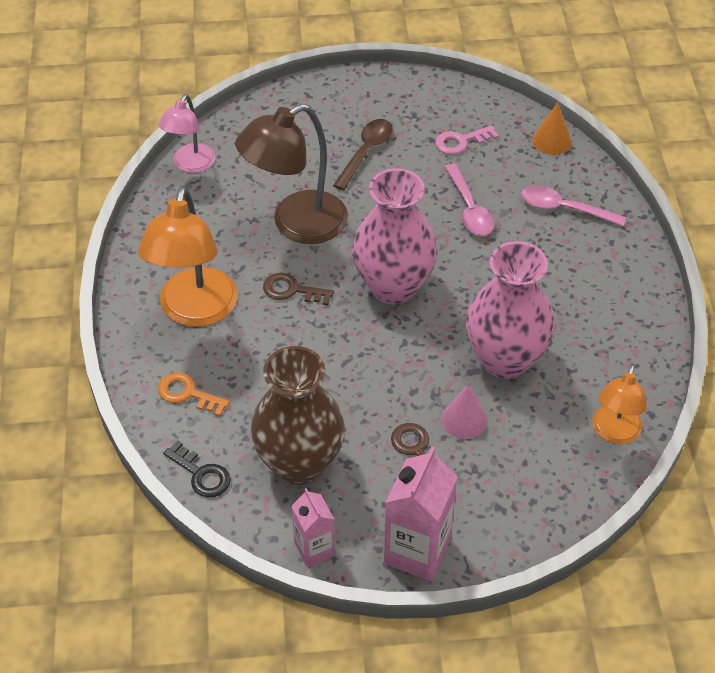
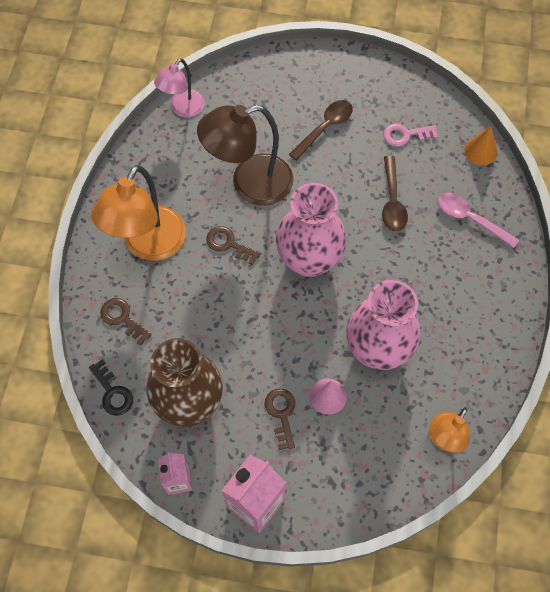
camera: 15 degrees right, 15 degrees up
(187, 394) = (122, 318): orange key -> brown key
(469, 209) = (392, 201): pink spoon -> brown spoon

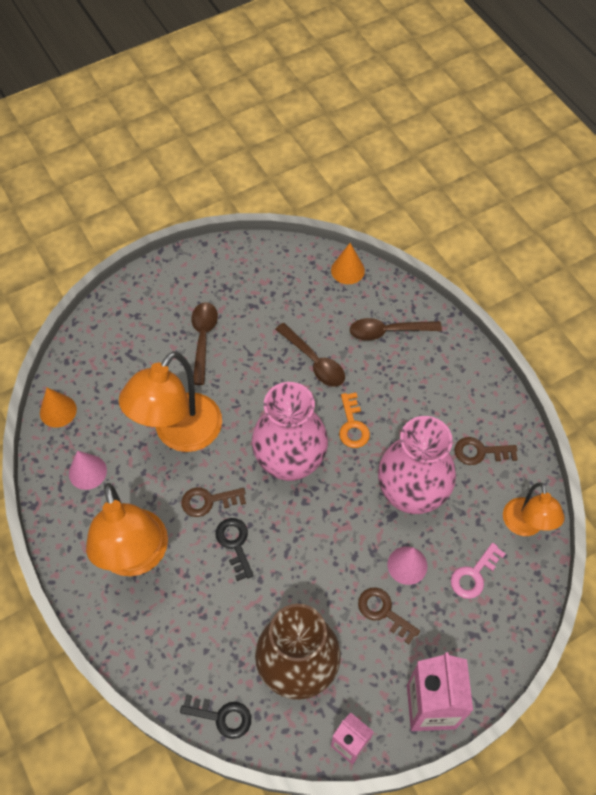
camera: 40 degrees left, 5 degrees down
(122, 318) = (170, 642): brown key -> brown key (480, 452)
(167, 164) = (87, 472): none -> pink cone
(183, 109) = (58, 411): pink lamp -> orange cone
(220, 287) = (234, 544): none -> black key
(249, 184) = (180, 434): brown lamp -> orange lamp
(379, 268) = (353, 425): none -> orange key
(405, 135) = (276, 298): pink key -> pink key (474, 575)
(470, 219) = (388, 331): pink spoon -> brown spoon

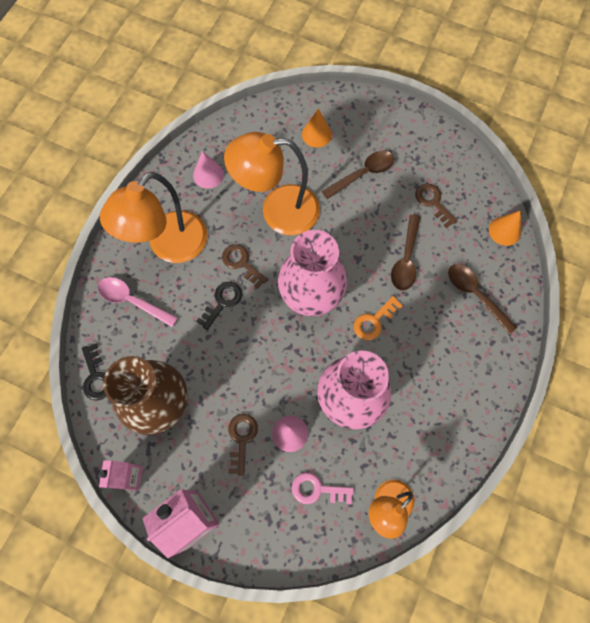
camera: 55 degrees right, 10 degrees up
(58, 411) = (238, 126): orange cone -> orange cone (316, 134)
(167, 630) = (132, 301): none -> pink spoon
(480, 452) = (425, 431): brown key -> brown key (433, 202)

